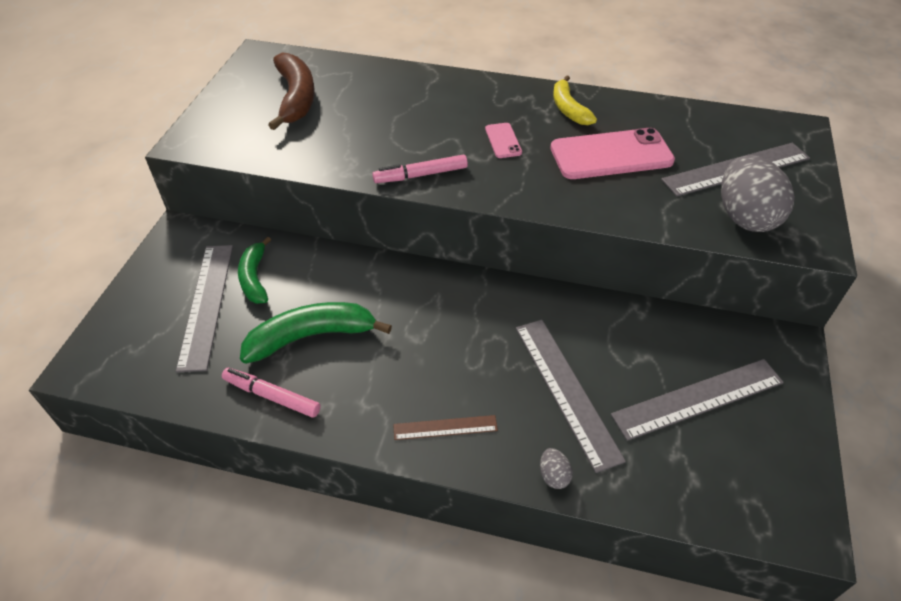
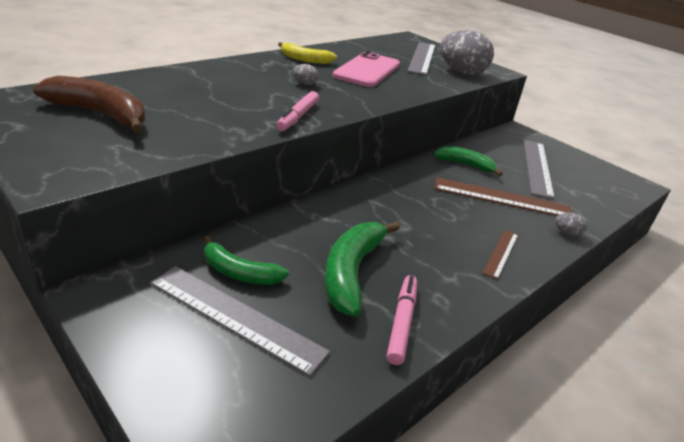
camera: 60 degrees left, 15 degrees down
(272, 396) = (401, 323): pink marker -> pink marker turned 135 degrees clockwise
(503, 141) = (304, 84): pink phone -> grey egg
(566, 390) = (502, 198): grey ruler -> brown ruler
(608, 331) = (465, 165): none -> green banana

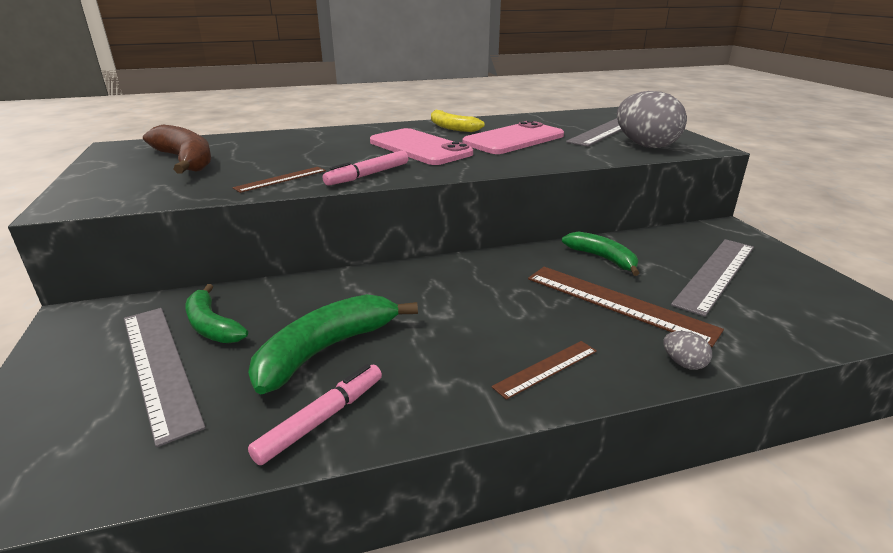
camera: 30 degrees right, 5 degrees down
(228, 128) = (281, 179): none -> brown ruler
(304, 84) = (420, 148): grey egg -> pink phone

